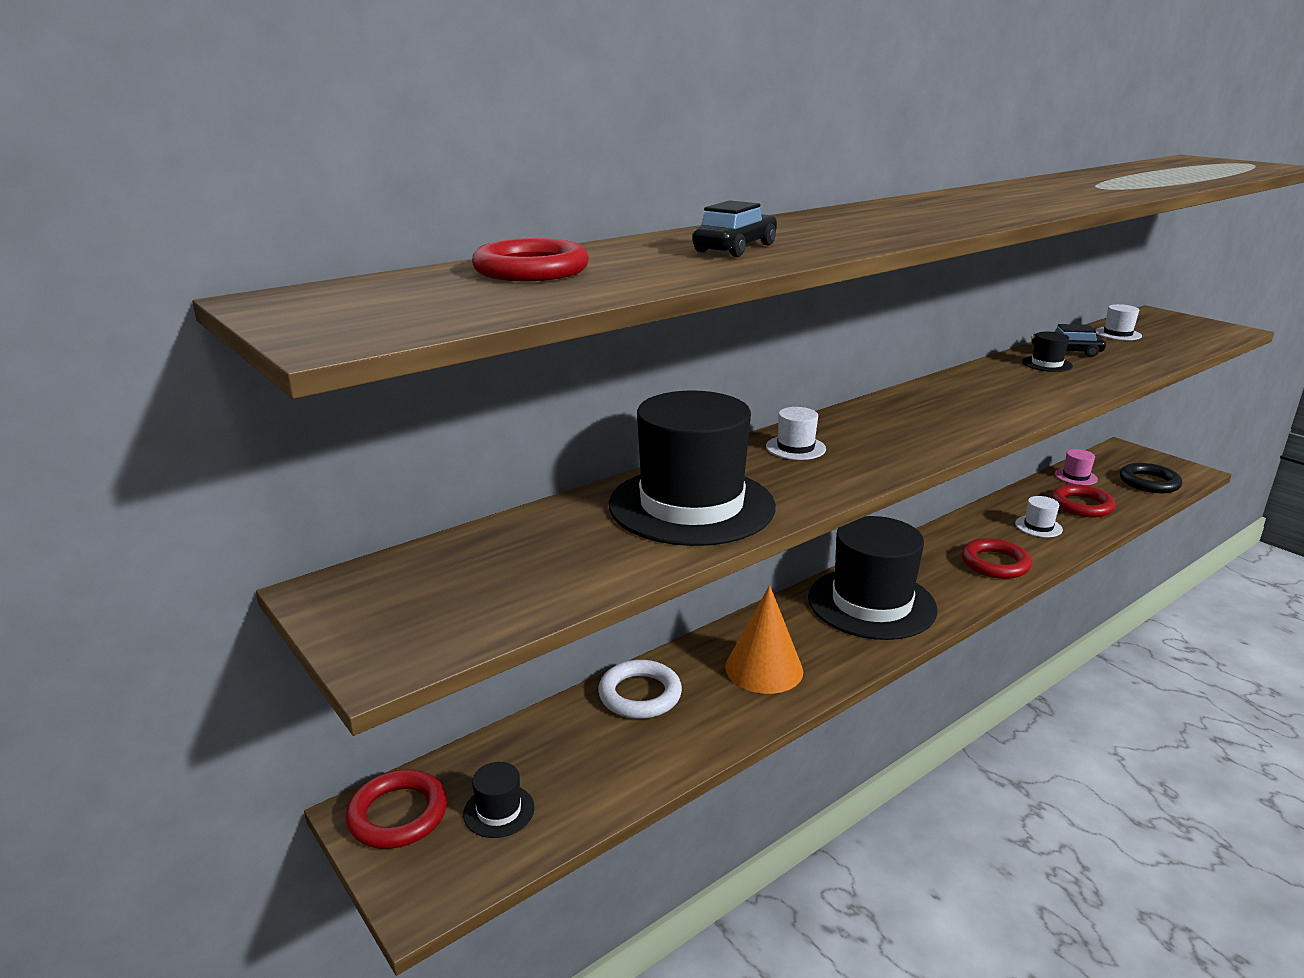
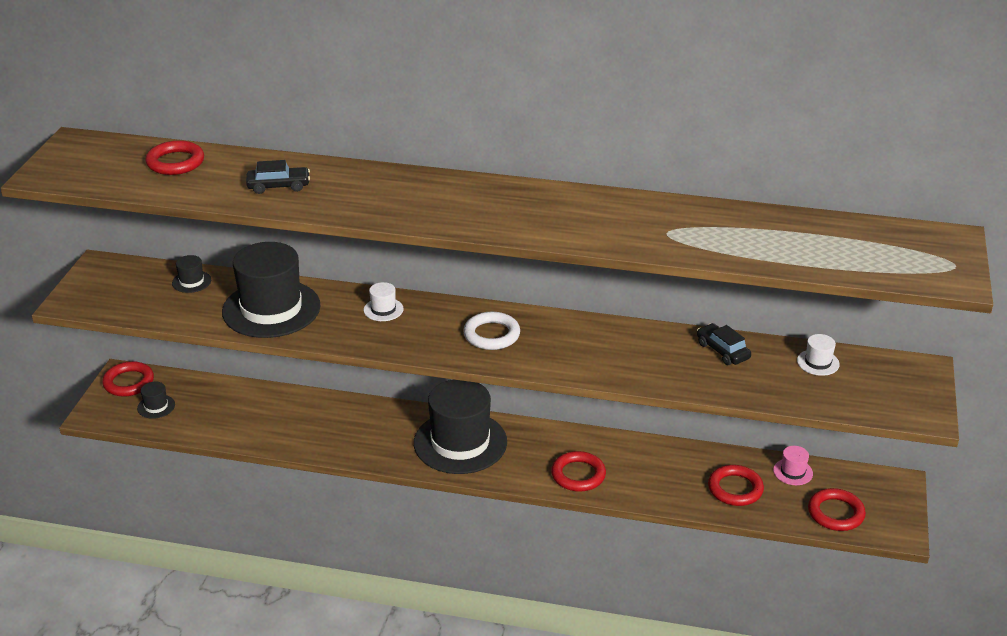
camera: 50 degrees right, 10 degrees up
(640, 694) = (277, 403): white ring -> white ring (491, 335)
(764, 669) = (344, 431): orange cone -> none
(1038, 526) = (666, 478): white hat -> none
(1047, 364) = (677, 350): black hat -> black hat (191, 281)
(1149, 482) = (835, 513): black ring -> red ring

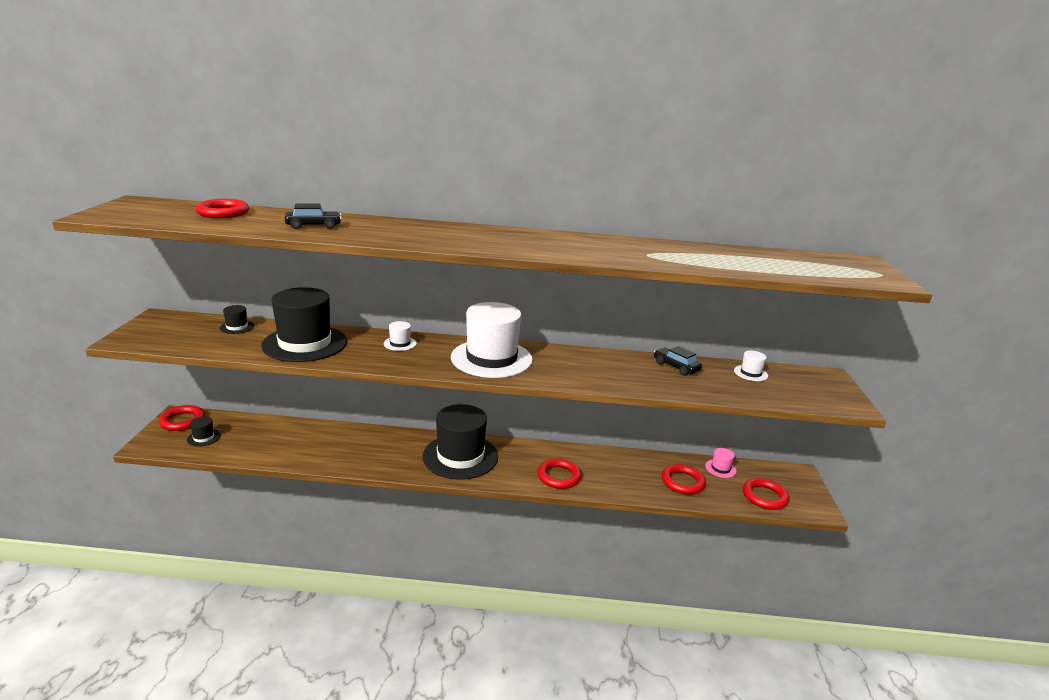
camera: 10 degrees left, 10 degrees down
(491, 335) = (491, 358): white ring -> white hat

